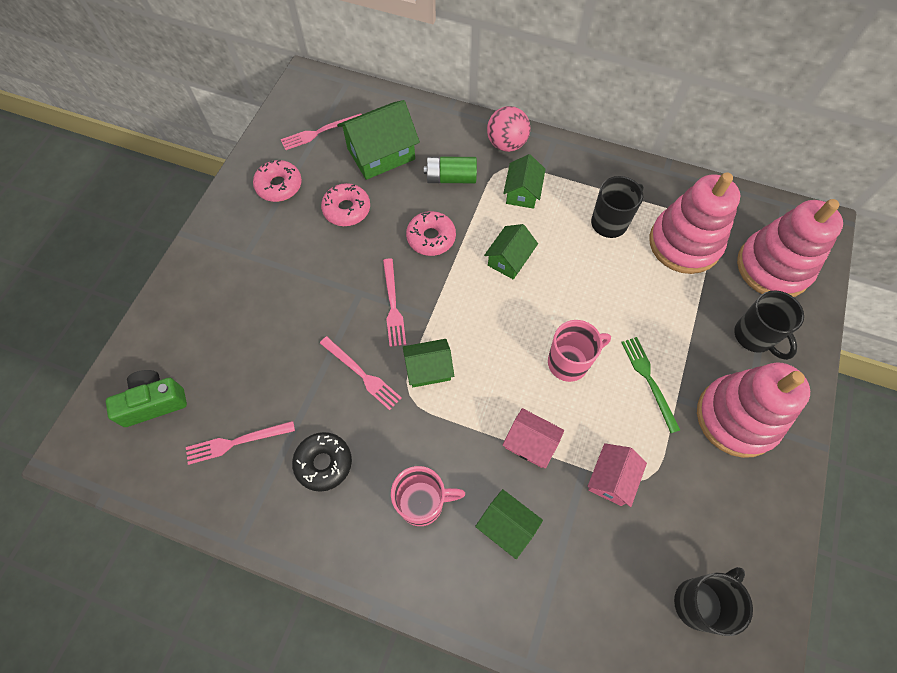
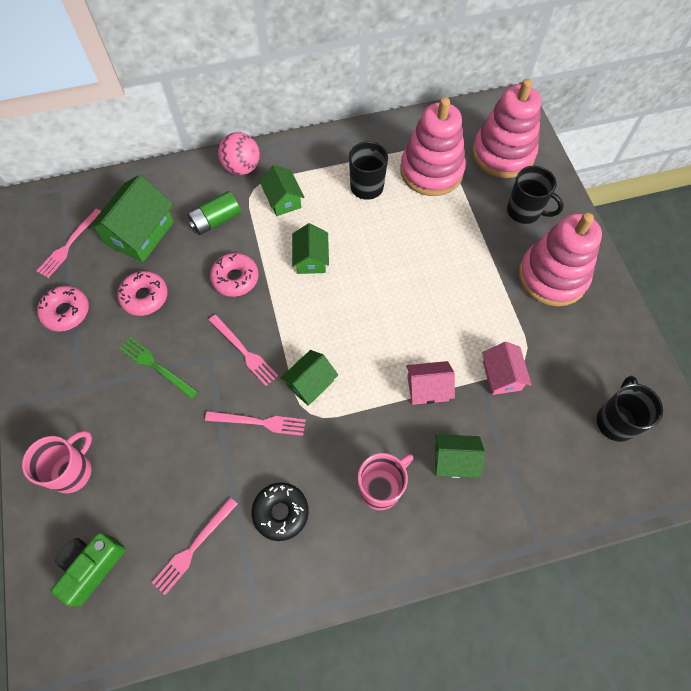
camera: 35 degrees left, 0 degrees up
(569, 362) = (412, 310): pink mug -> pink mug (73, 471)
(649, 380) = (477, 287): green fork -> green fork (156, 366)

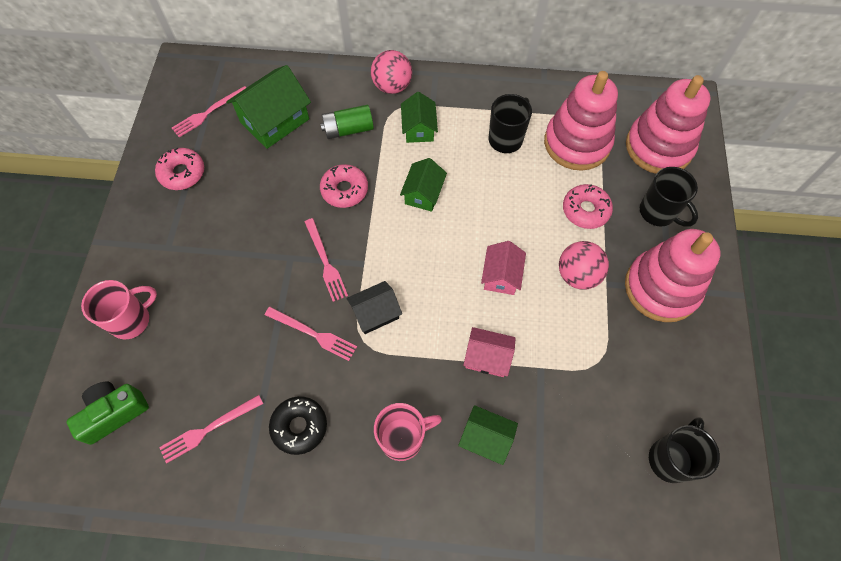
camera: 20 degrees right, 0 degrees up
(144, 297) = (256, 181): pink donut -> pink donut (585, 210)
(156, 366) = (241, 249): green fork -> none
(310, 383) = (375, 313): green house -> black house
(477, 288) = (577, 275): none -> pink ball
(501, 375) = (568, 370): pink house -> pink house (501, 276)

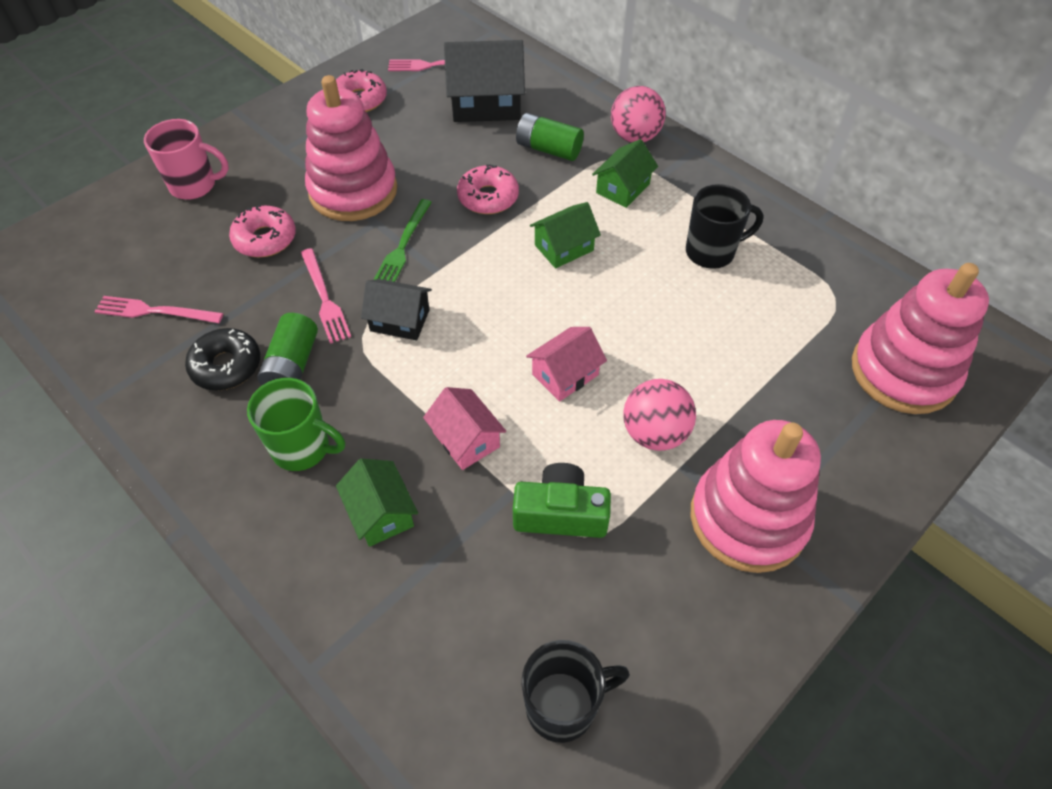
camera: 40 degrees right, 10 degrees down
(114, 413) = (103, 246): green camera -> green camera (560, 513)
(274, 121) = (486, 104): green house -> black house
(325, 262) = (403, 246): pink fork -> green fork
(340, 393) = (292, 365): none -> green battery
(403, 438) = (303, 448): pink mug -> green mug
(577, 143) = (795, 305): pink stacking toy -> pink stacking toy (353, 191)
(585, 210) = (734, 376): pink donut -> pink donut (265, 239)
(658, 212) = (829, 438): black mug -> none

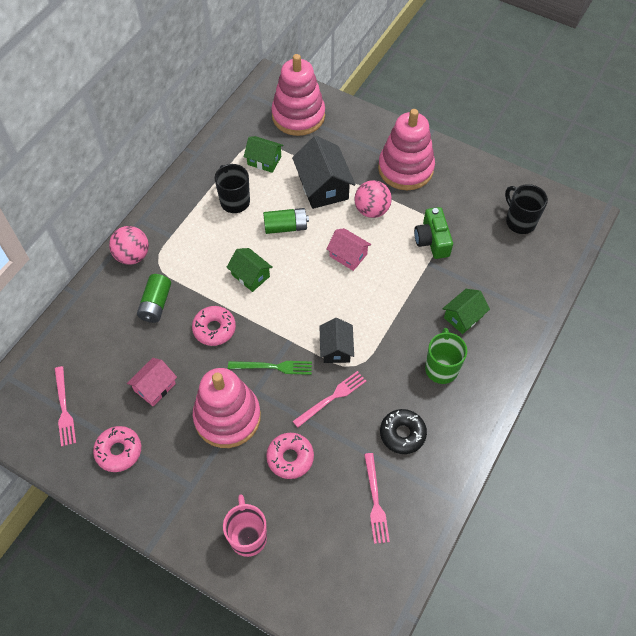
camera: 105 degrees left, 5 degrees up
(292, 365) = (389, 396): green battery -> green battery (286, 227)
(466, 439) = (406, 291): pink house -> pink house (155, 387)
(486, 104) = (109, 357): black house -> black house (323, 186)
(622, 188) = (188, 254): green house -> green house (264, 160)

